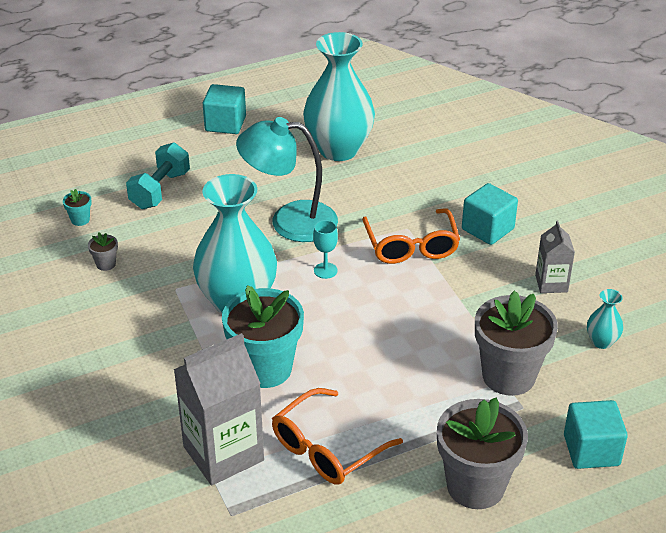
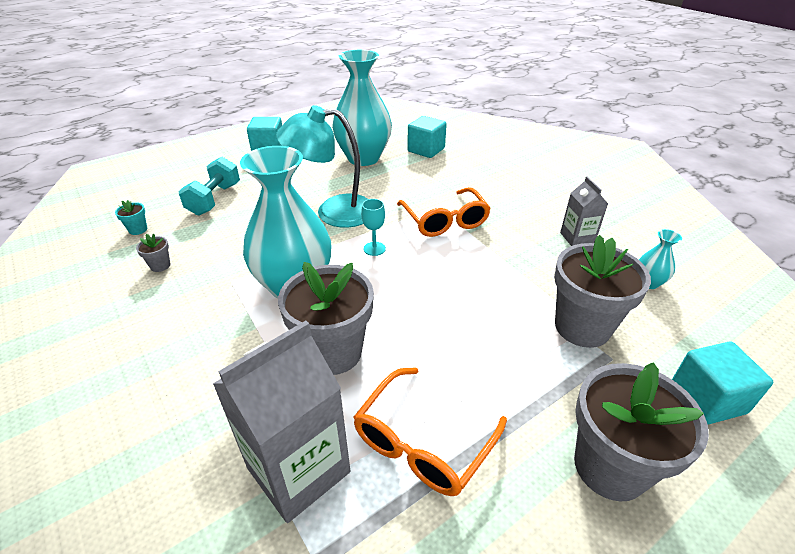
camera: 10 degrees left, 0 degrees up
(265, 369) = (333, 352): turquoise flower pot -> grey flower pot
(487, 229) = (503, 202): turquoise cube -> turquoise cube (426, 150)

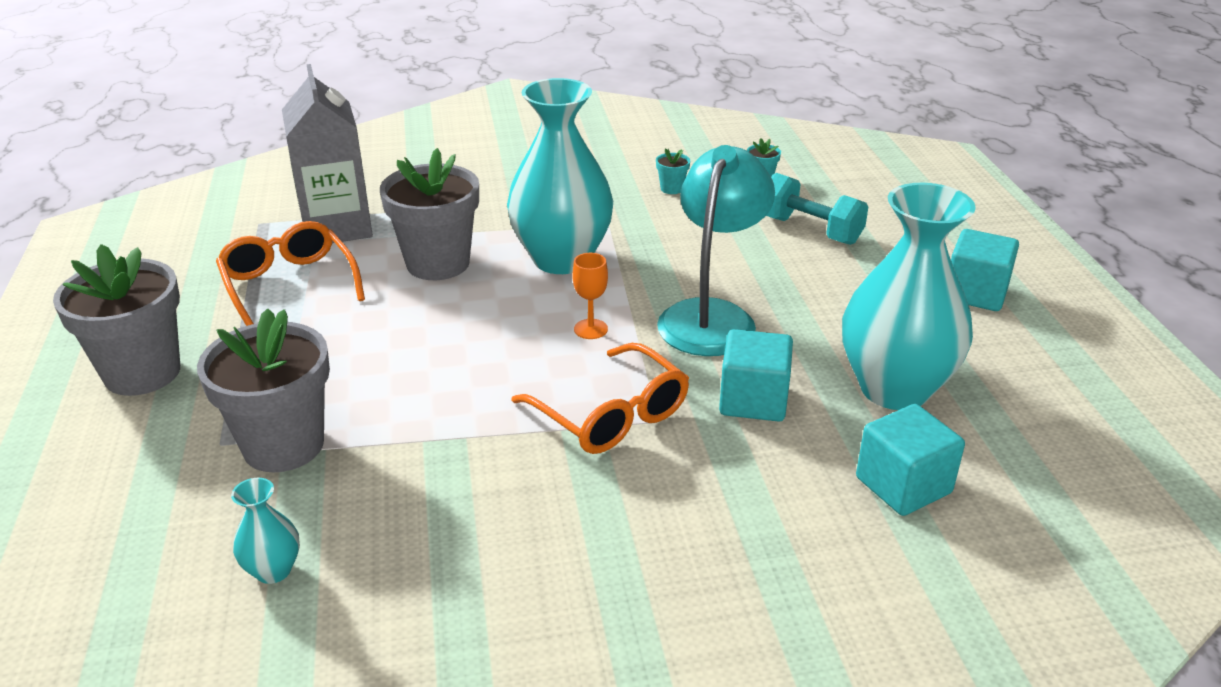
camera: 115 degrees right, 5 degrees down
(160, 266) = (672, 189): grey flower pot -> turquoise flower pot
(374, 249) = (590, 329): turquoise goblet -> orange goblet
(445, 221) = (611, 415): orange glasses -> orange glasses turned 135 degrees counterclockwise
(577, 238) = (443, 551): grey carton -> none
(707, 398) = (95, 486): turquoise cube -> turquoise cube (753, 400)

